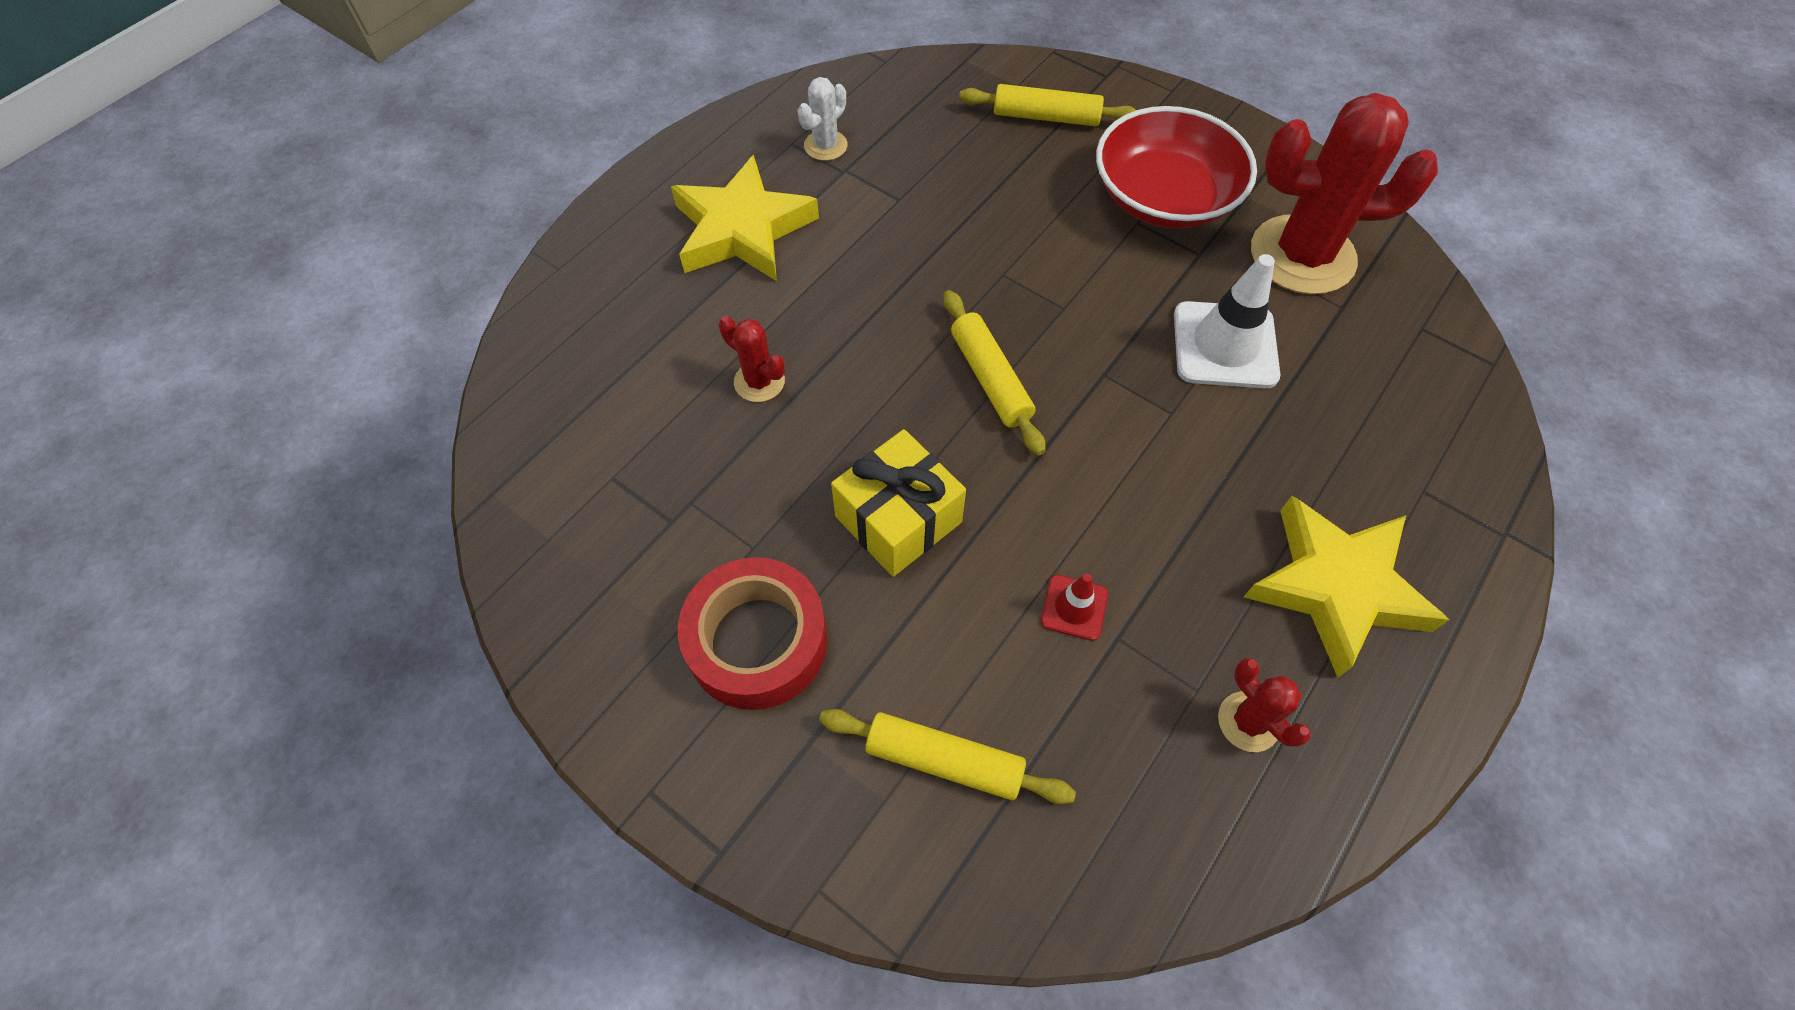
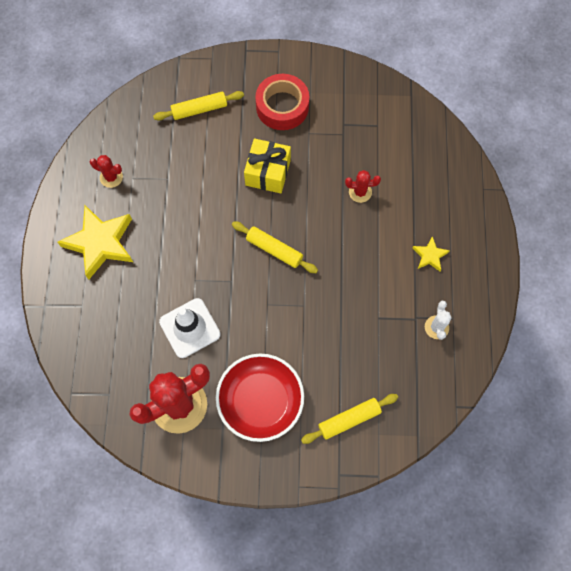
camera: 145 degrees right, 10 degrees up
(742, 230) = (429, 256): yellow star -> yellow star, size x0.48
(1074, 607) = (187, 179): red traffic cone -> none

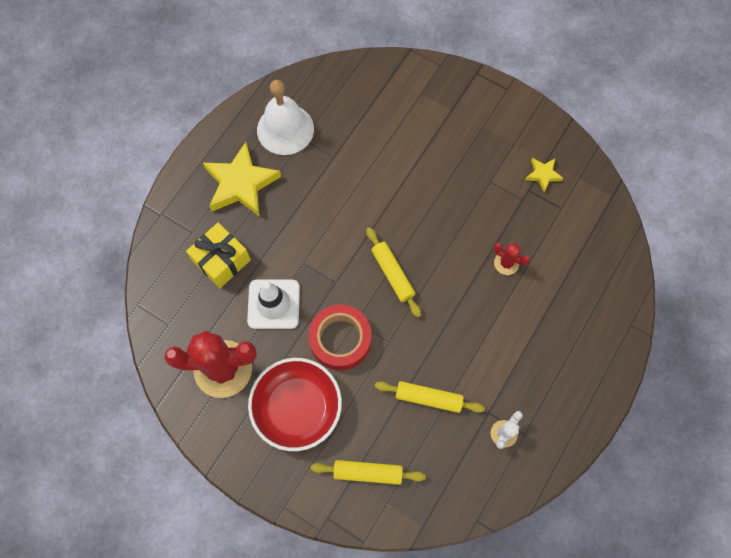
camera: 30 degrees right, 0 degrees up
(111, 177) = (285, 129): red cactus -> white bell
(199, 109) = (401, 107): yellow rolling pin -> yellow rolling pin (428, 398)
(268, 172) = (429, 198): yellow gift -> yellow gift (221, 261)
(282, 106) = (480, 143): red tape -> red tape (340, 340)
(429, 256) = (538, 361): yellow star -> yellow star (543, 175)

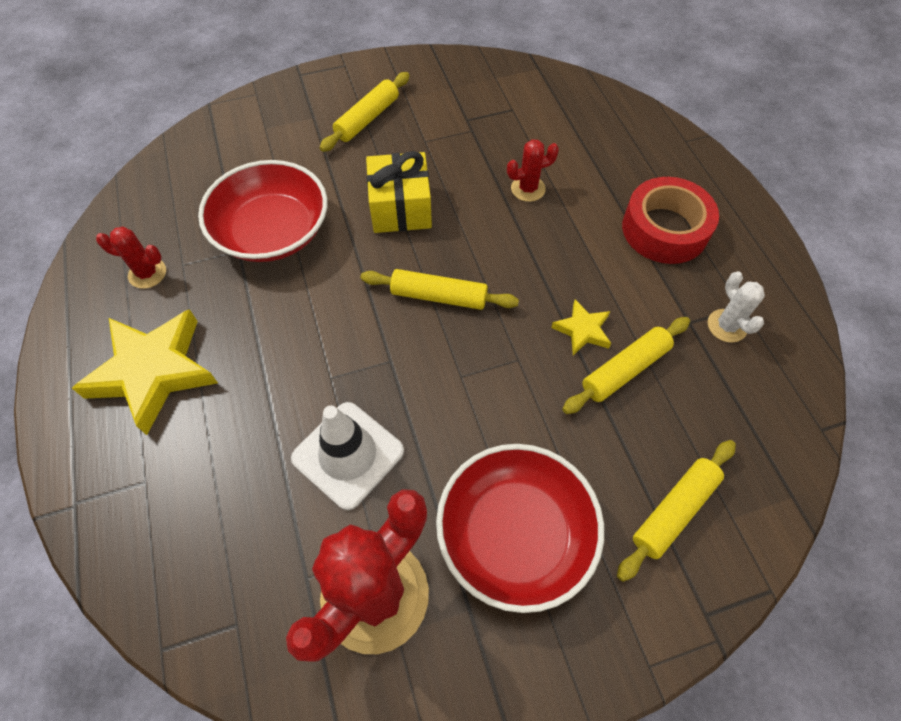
camera: 50 degrees left, 10 degrees down
(221, 261) = (224, 475): yellow gift -> yellow gift (401, 208)
(285, 129) = (147, 273): white bell -> red cactus
(340, 340) = (468, 411): red tape -> red tape (664, 229)
(359, 161) = (272, 232): none -> red bowl
(477, 137) = (367, 119): none -> yellow rolling pin
(543, 175) = (463, 99): yellow star -> yellow star (582, 330)

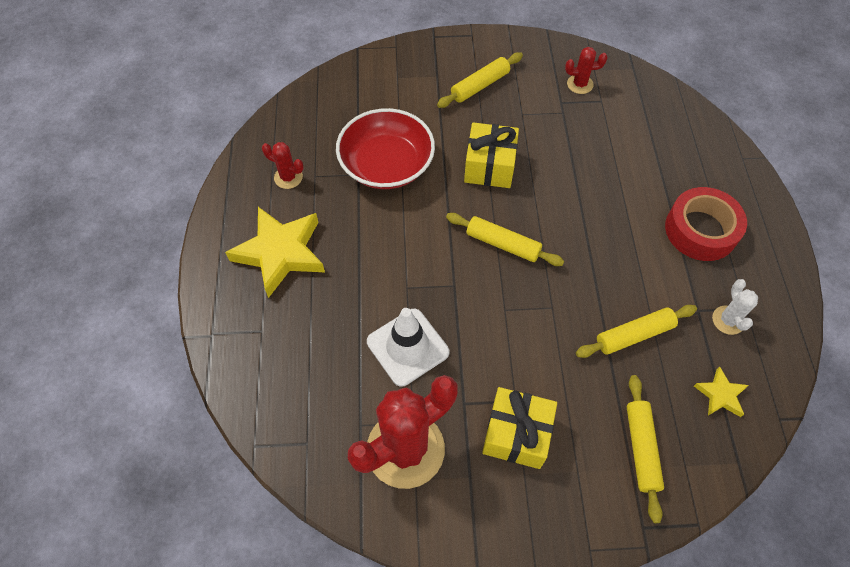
camera: 15 degrees right, 0 degrees up
(515, 534) = (516, 434): red bowl -> yellow gift
(528, 189) = (596, 172): red cactus -> red cactus (580, 84)
(582, 330) = (609, 296): yellow star -> yellow star (720, 395)
(673, 510) = (641, 448): yellow rolling pin -> yellow rolling pin turned 60 degrees counterclockwise

